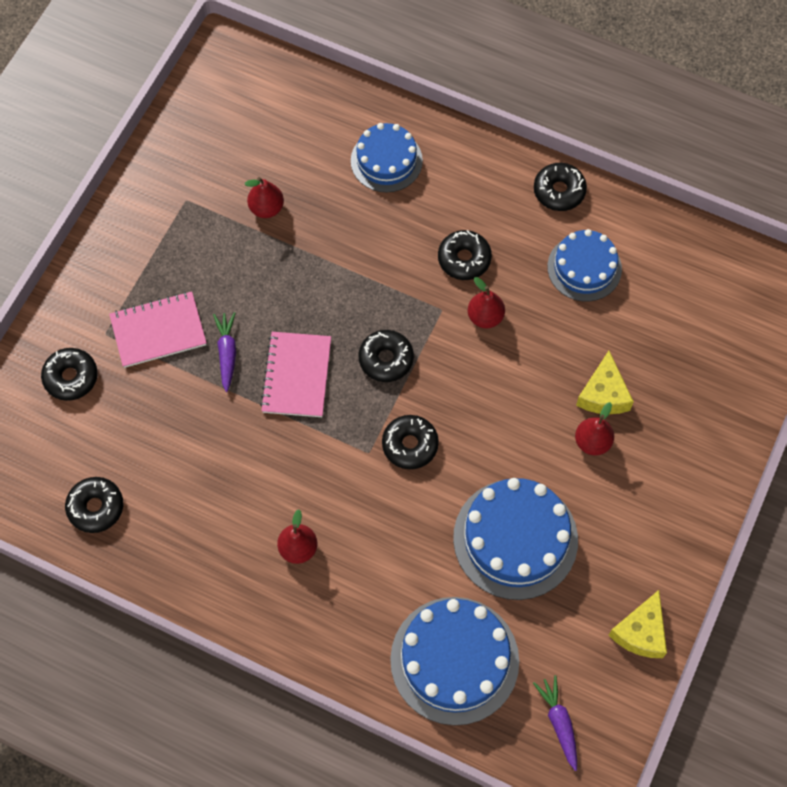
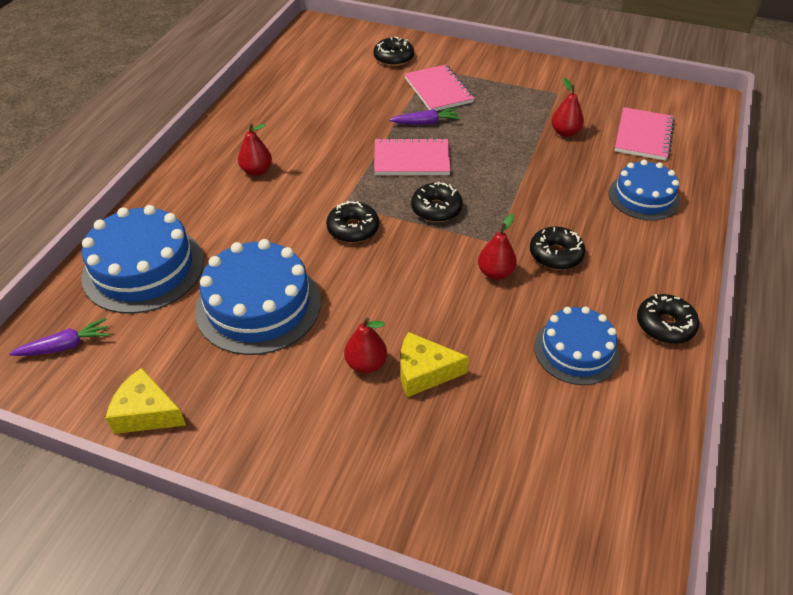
camera: 85 degrees right, 20 degrees down
(96, 507) = (293, 76): black donut -> none
(283, 132) = (643, 136): none -> pink notebook

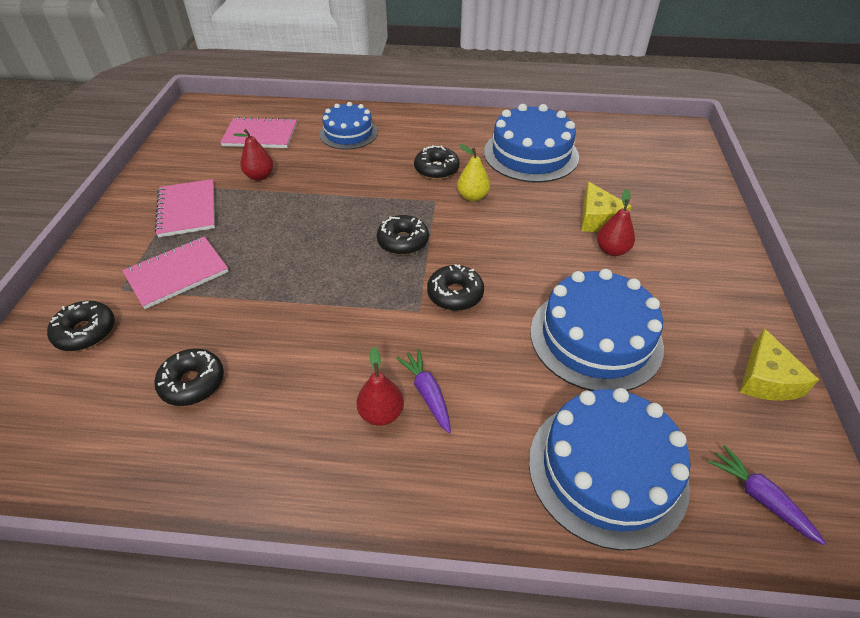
camera: 105 degrees left, 0 degrees up
(411, 159) = (325, 272): pink notebook -> pink notebook (187, 210)
(426, 123) = (251, 273): purple carrot -> purple carrot (427, 393)
(495, 273) = (472, 197): red pear -> yellow pear
(576, 350) = (531, 154): blue cake -> blue cake, size x1.56
(665, 325) = (486, 122): black donut -> black donut (192, 383)

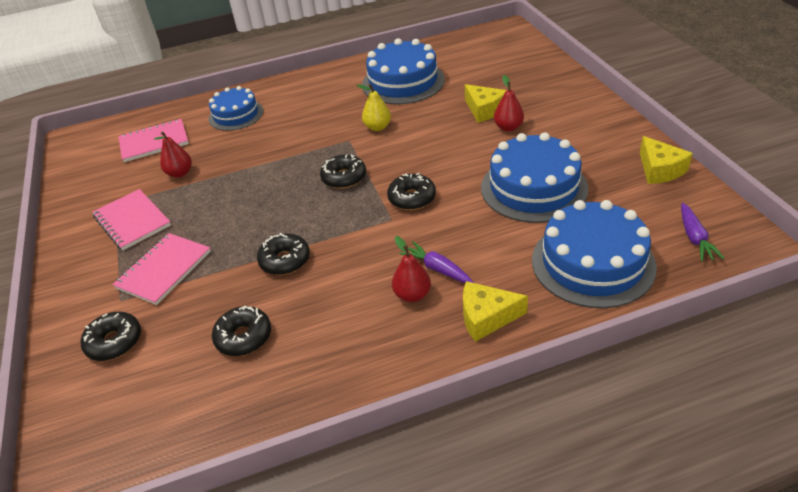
camera: 20 degrees left, 5 degrees down
(436, 169) = (333, 117): black donut -> black donut (285, 260)
(441, 483) = (486, 317): none -> yellow cheese
(760, 497) = (695, 238): purple carrot -> purple carrot turned 120 degrees counterclockwise

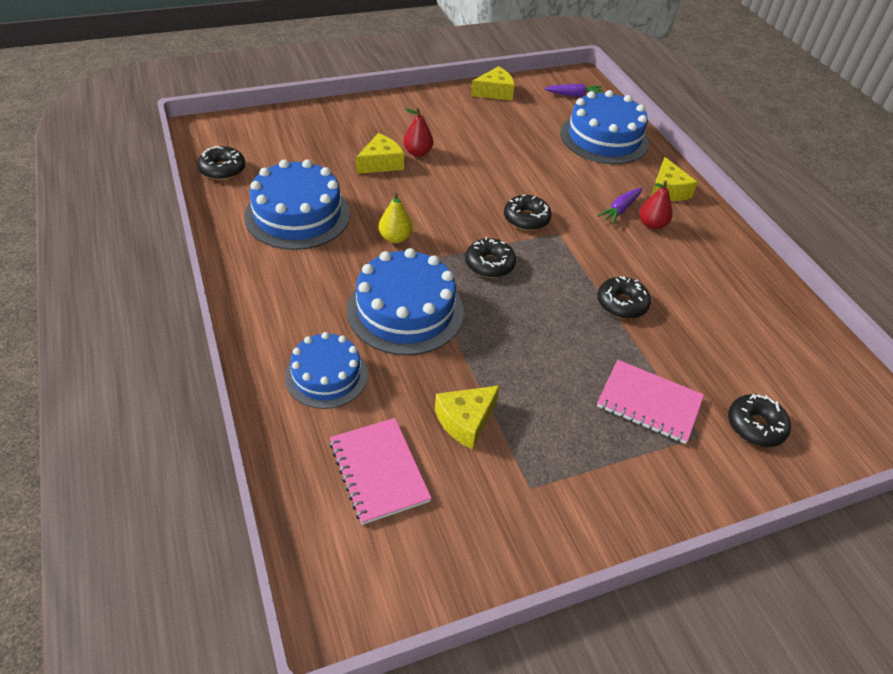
camera: 100 degrees left, 5 degrees up
(132, 221) = (567, 456): pink notebook -> none
(180, 173) = (465, 421): red pear -> yellow cheese
(244, 337) = (722, 325): black donut -> black donut (222, 169)
(533, 188) = (514, 151): blue cake -> blue cake (405, 311)

